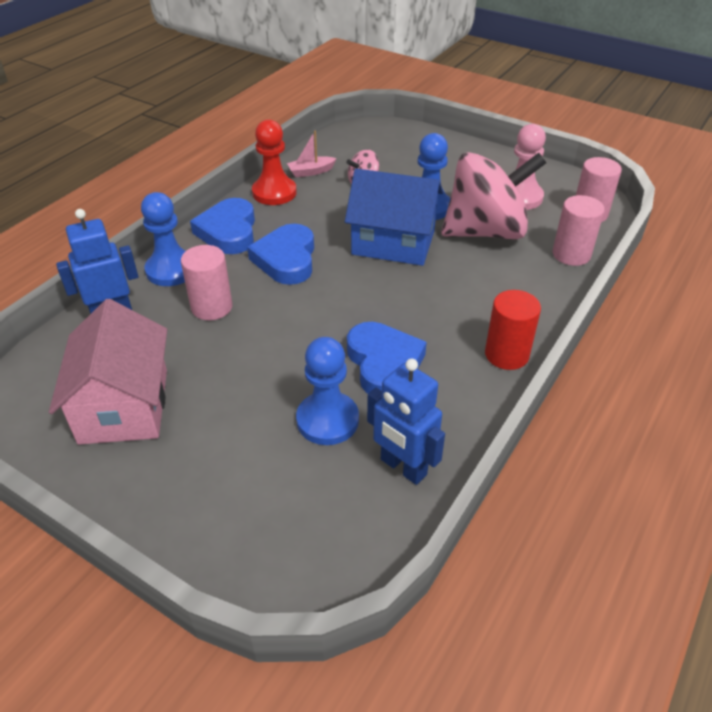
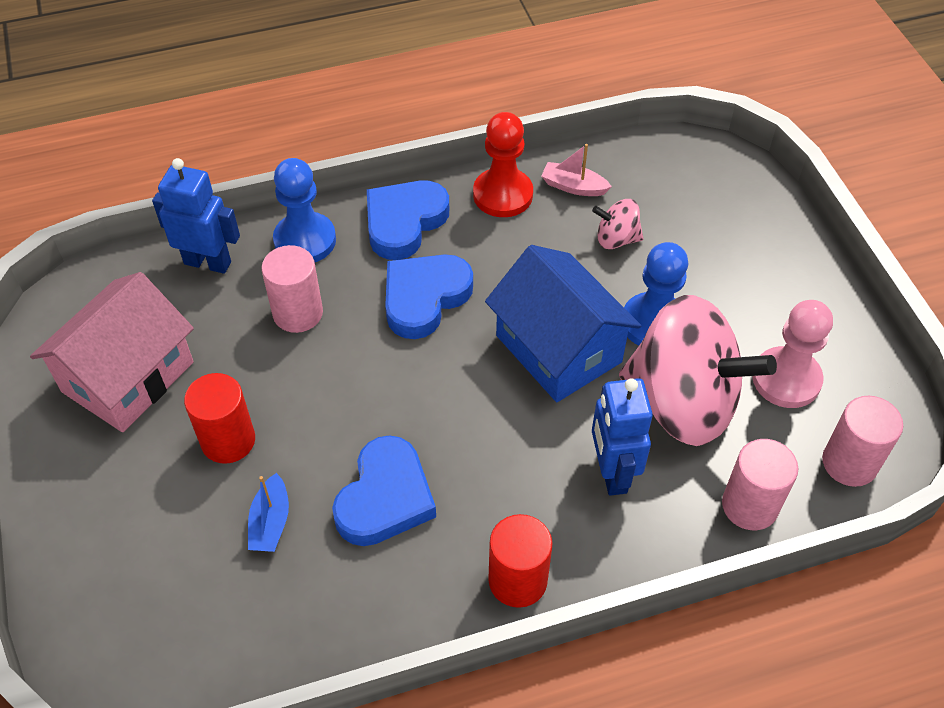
camera: 40 degrees right, 10 degrees up
(244, 396) = (228, 440): none -> red cylinder
(327, 420) = (270, 522): blue pawn -> blue boat
(403, 467) = (282, 625): blue robot -> blue robot (612, 472)

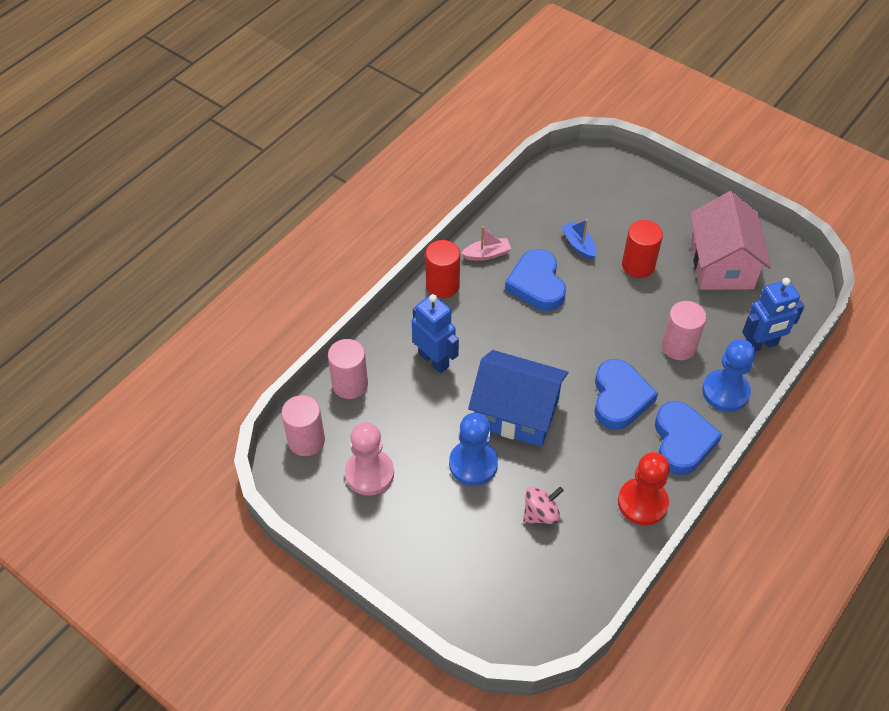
camera: 145 degrees right, 0 degrees up
(573, 186) = (602, 541): pink boat -> pink boat (487, 254)
(682, 403) = (422, 421): pink spinning top -> none

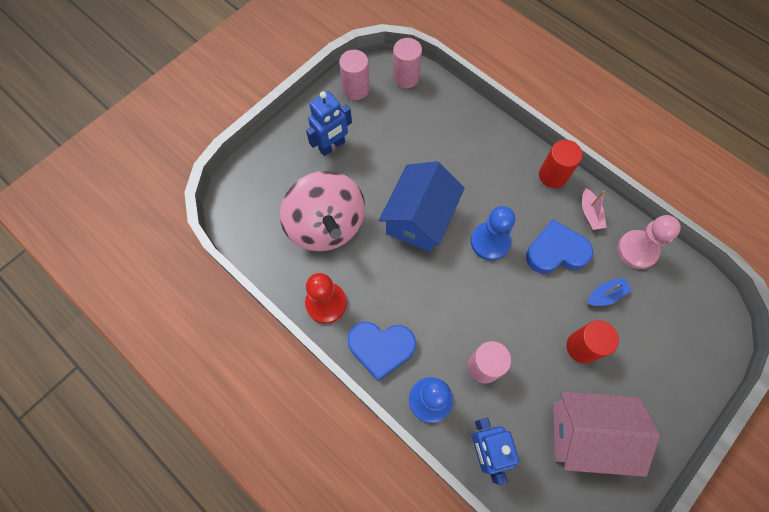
camera: 95 degrees right, 15 degrees up
(350, 384) = (453, 105): pink cylinder -> pink cylinder (355, 89)
(369, 473) = (374, 115): pink pawn -> pink pawn (637, 250)
(434, 360) = (474, 163): blue robot -> blue robot (332, 146)
(473, 464) = (375, 183): blue pawn -> blue pawn (490, 242)
(541, 514) = (326, 225): pink spinning top -> pink spinning top, size x2.36
(619, 398) = (429, 303): blue heart -> none

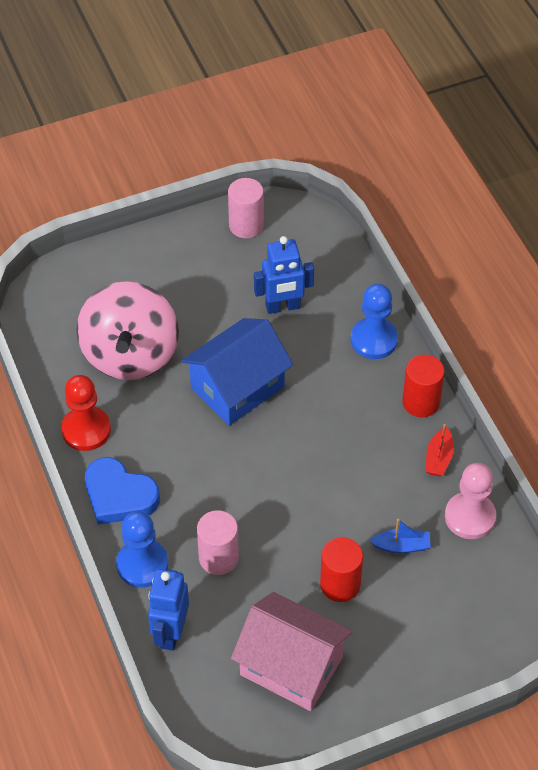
camera: 25 degrees right, 15 degrees down
(332, 146) = (183, 276): blue robot -> blue robot (283, 307)
(406, 77) = (312, 234): pink cylinder -> none
(490, 242) = (303, 441): blue pawn -> blue pawn (374, 340)
(556, 251) = (373, 480): blue heart -> none
(589, 213) = (438, 458): pink boat -> red boat

